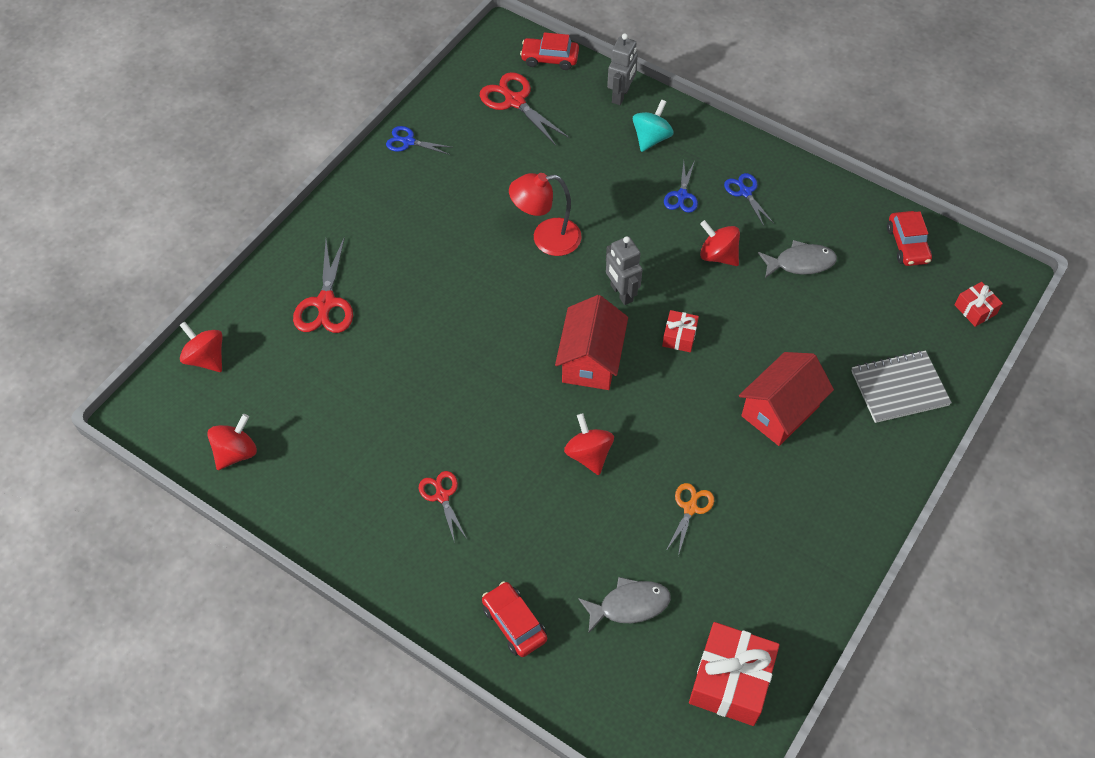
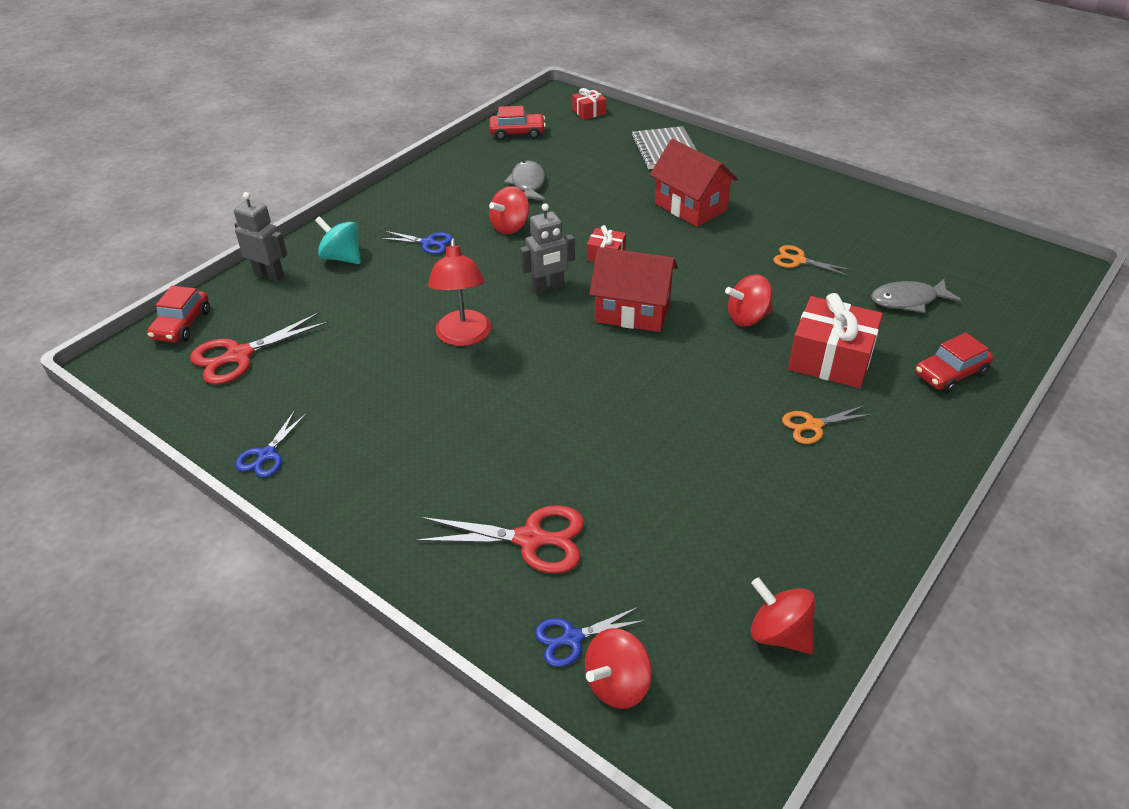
camera: 85 degrees left, 15 degrees down
(442, 495) = (813, 425): red scissors -> orange scissors
(629, 605) = (908, 300): grey fish -> grey fish turned 90 degrees counterclockwise
(730, 681) = (961, 250): red gift -> red gift (831, 359)
(745, 192) = (435, 206): blue scissors -> blue scissors (572, 638)

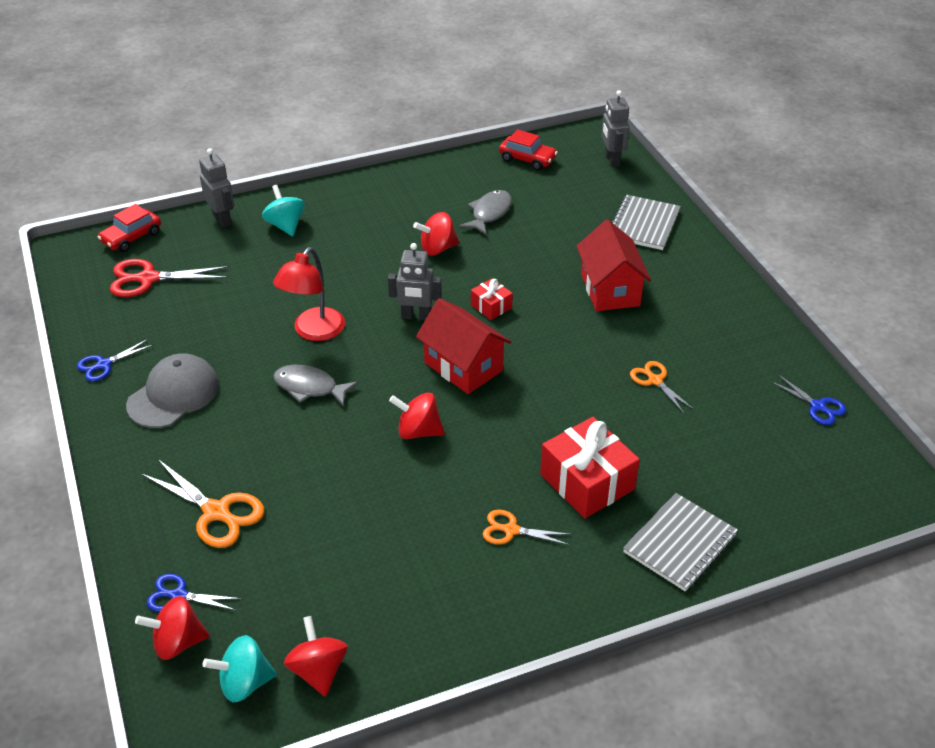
camera: 30 degrees right, 0 degrees up
(375, 451) = (173, 395): none -> grey cap
(428, 243) = (360, 238): blue scissors -> blue scissors (818, 406)
(531, 539) = (216, 512): red scissors -> orange scissors
(589, 112) = (612, 160): red gift -> grey robot
(723, 685) = (244, 683): none -> turquoise spinning top
(747, 318) = (553, 414): red spinning top -> red spinning top (418, 431)
(908, 300) = (716, 461): grey fish -> grey fish (309, 387)
(950, 374) = (680, 544): red car -> grey notebook

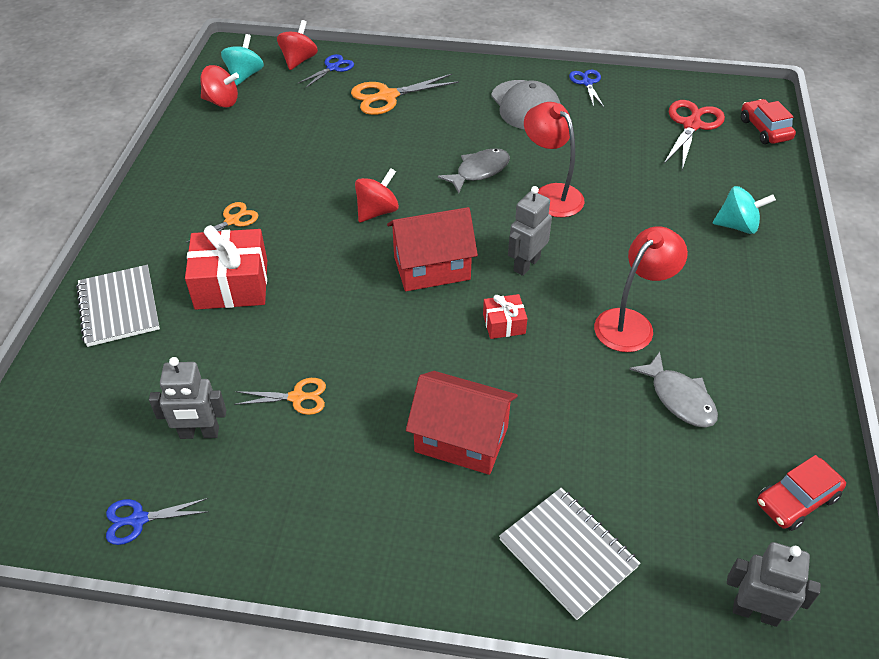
camera: 120 degrees right, 5 degrees up
(222, 219) = (770, 188): grey robot -> grey robot (199, 433)
(437, 249) = (631, 323): red spinning top -> red lamp

